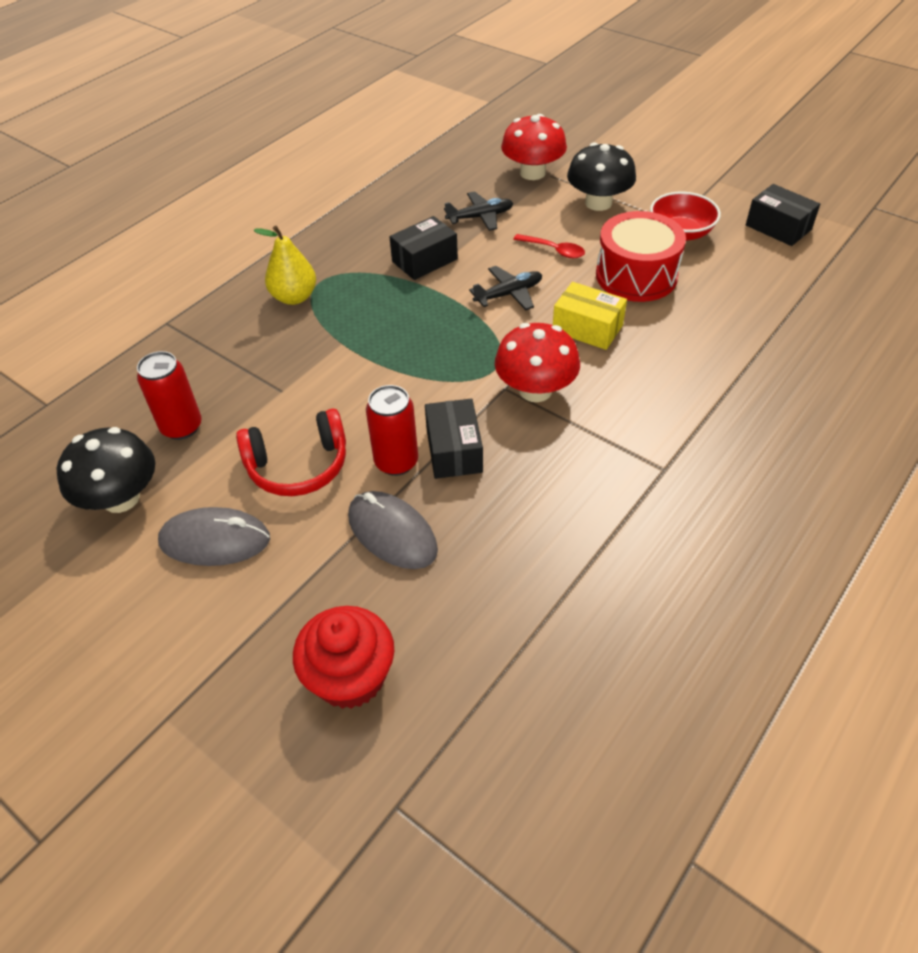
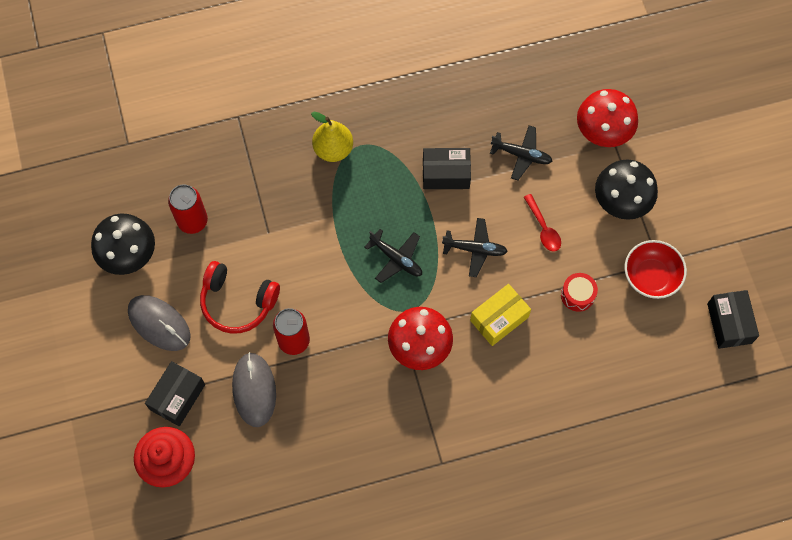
camera: 35 degrees right, 20 degrees up
(440, 339) = (396, 259): none -> black plane
(454, 450) = (333, 357): black box -> black box (177, 397)
(587, 328) = (499, 319): yellow box -> yellow box turned 75 degrees clockwise
(636, 275) = (577, 295): red drum -> red drum, size x0.49

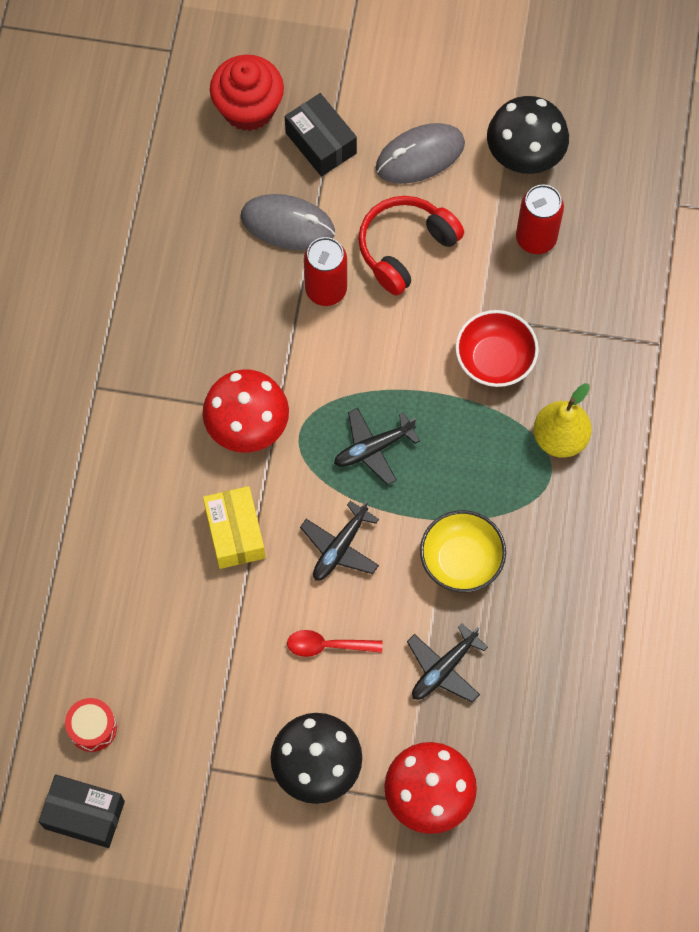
camera: 115 degrees right, 0 degrees up
(446, 174) = (461, 560): black box -> yellow bowl
(577, 295) = (217, 643): red drum -> red drum (92, 728)
(651, 276) = (196, 748): red bowl -> red bowl (494, 359)

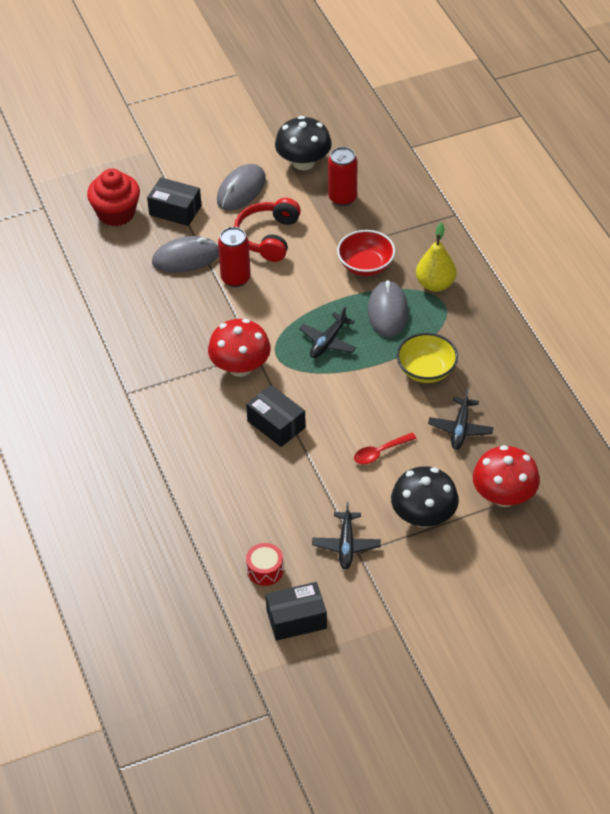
camera: 30 degrees left, 20 degrees down
(235, 533) = (276, 424): yellow box -> black box
(340, 547) = (347, 400): black plane -> black plane (346, 545)
(474, 445) = (387, 311): none -> grey mouse

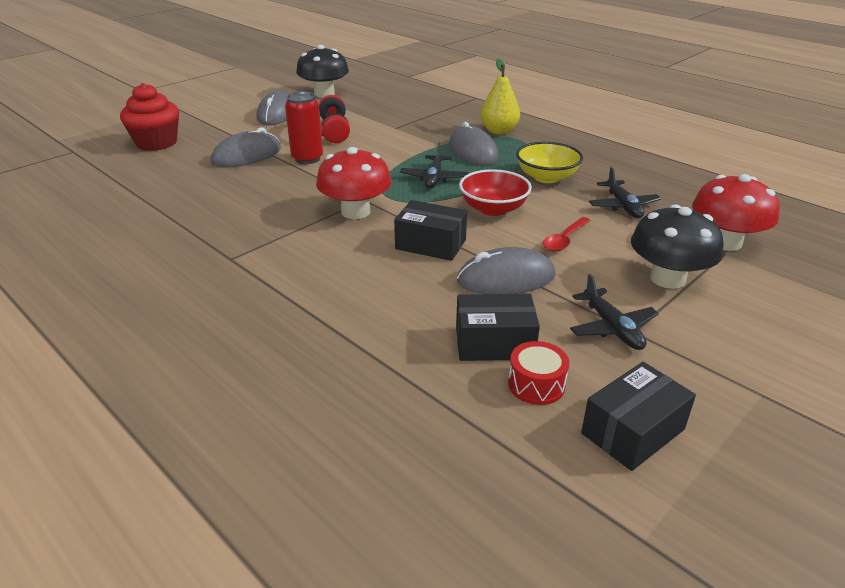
camera: 25 degrees left, 15 degrees down
(175, 210) = (219, 132): black box -> black box (494, 343)
(307, 477) = (506, 278): none -> grey mouse
(342, 198) = (373, 104): red can -> none
(366, 265) = (427, 132): red bowl -> red bowl (493, 209)

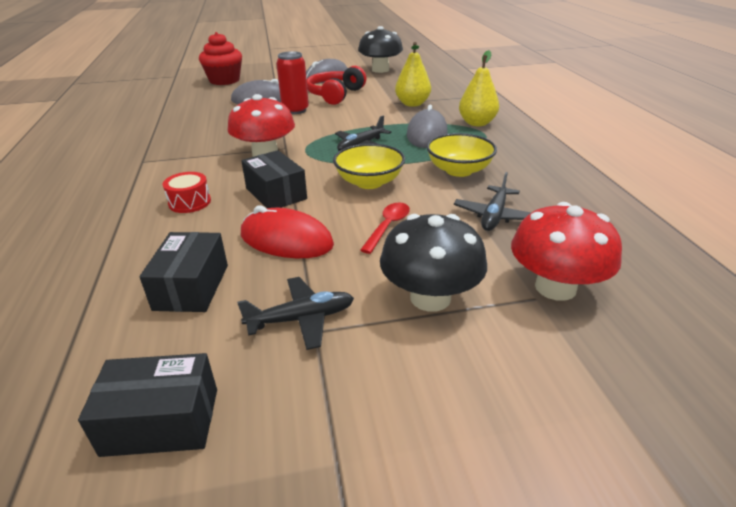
camera: 35 degrees right, 0 degrees up
(415, 125) = (412, 104): none -> yellow pear
(493, 209) = (369, 182): red bowl -> yellow bowl
(494, 343) = (191, 287): black box -> black box turned 60 degrees clockwise
(506, 278) = (286, 240): grey mouse -> red mouse
(536, 384) = (162, 336): red drum -> red drum (189, 202)
(564, 240) = (387, 227): red spoon -> red spoon turned 135 degrees clockwise
(612, 328) = (302, 319): black plane -> black plane turned 120 degrees counterclockwise

